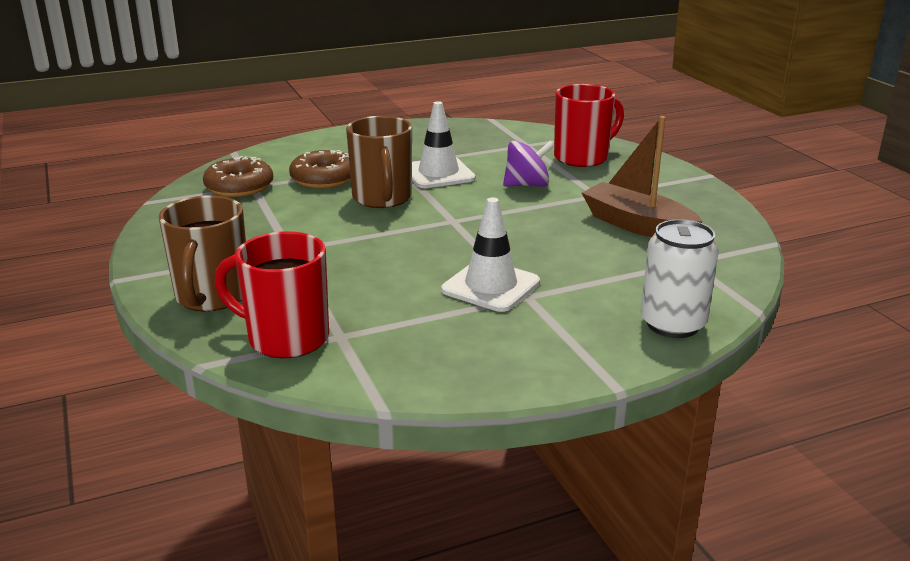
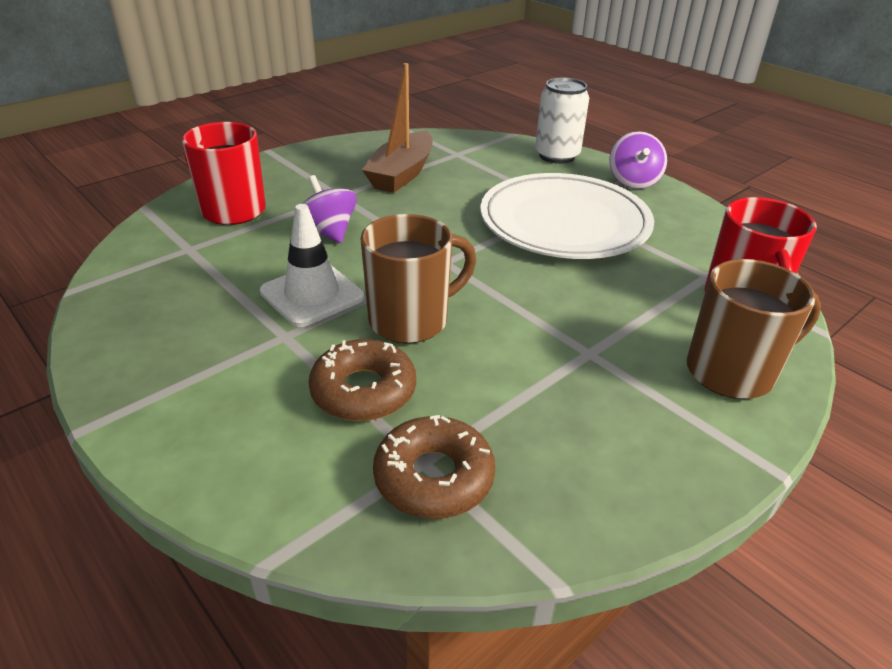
camera: 110 degrees left, 10 degrees up
(490, 286) = (564, 222): white traffic cone -> white plate
(576, 360) = (633, 181): none -> purple spinning top

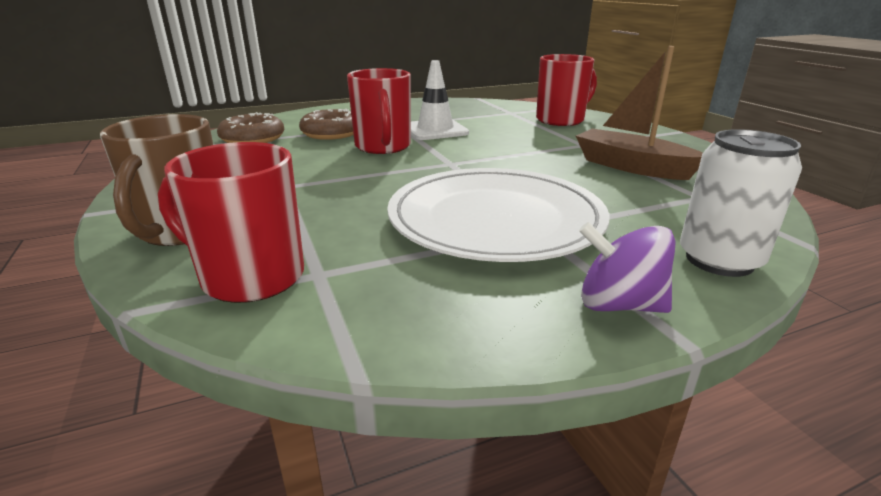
camera: 110 degrees right, 10 degrees down
(328, 232) = (517, 138): purple spinning top -> none
(411, 320) = (383, 147): brown mug -> red mug

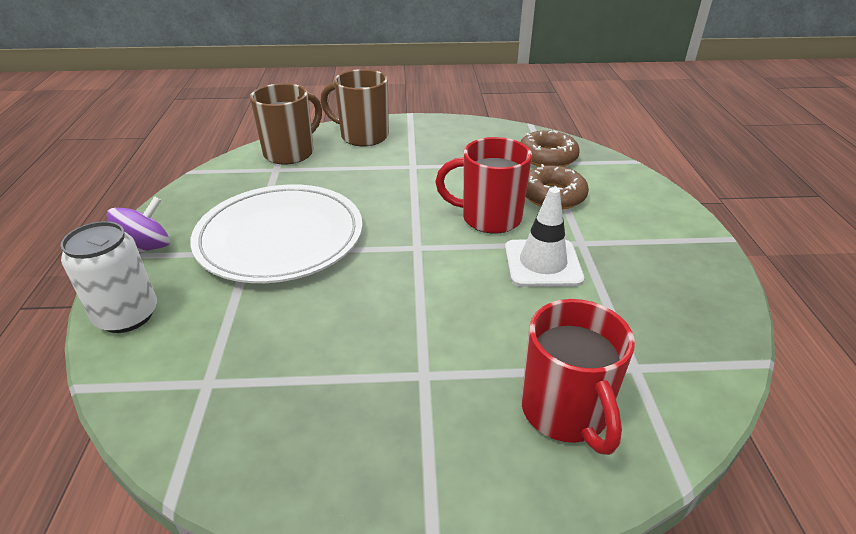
camera: 110 degrees right, 10 degrees up
(250, 277) = (290, 153): red mug -> brown mug
(631, 167) = (318, 376): brown boat -> none

